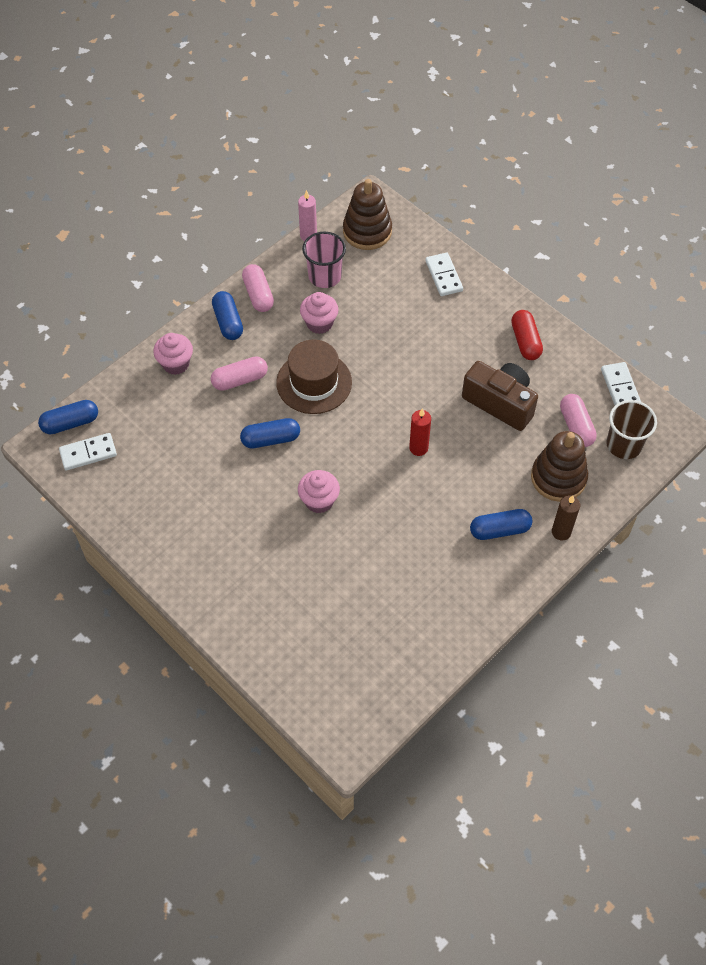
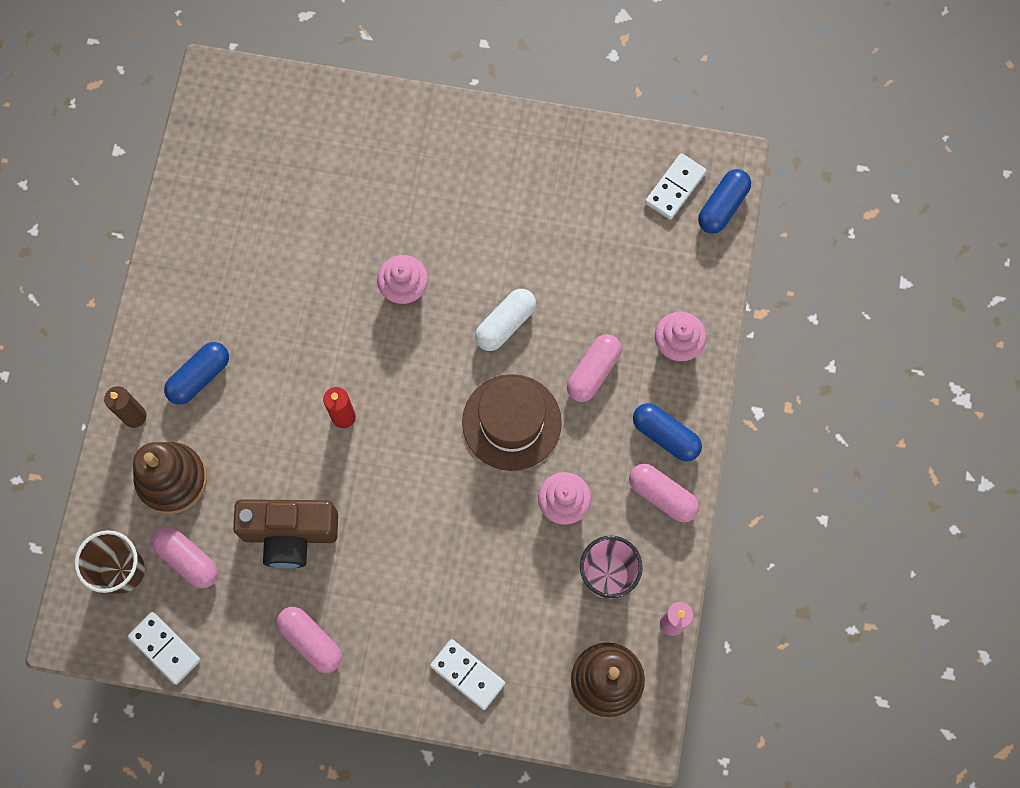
camera: 145 degrees right, 15 degrees up
(271, 439) = (505, 324): blue capsule -> white capsule
(525, 341) = (311, 641): red capsule -> pink capsule

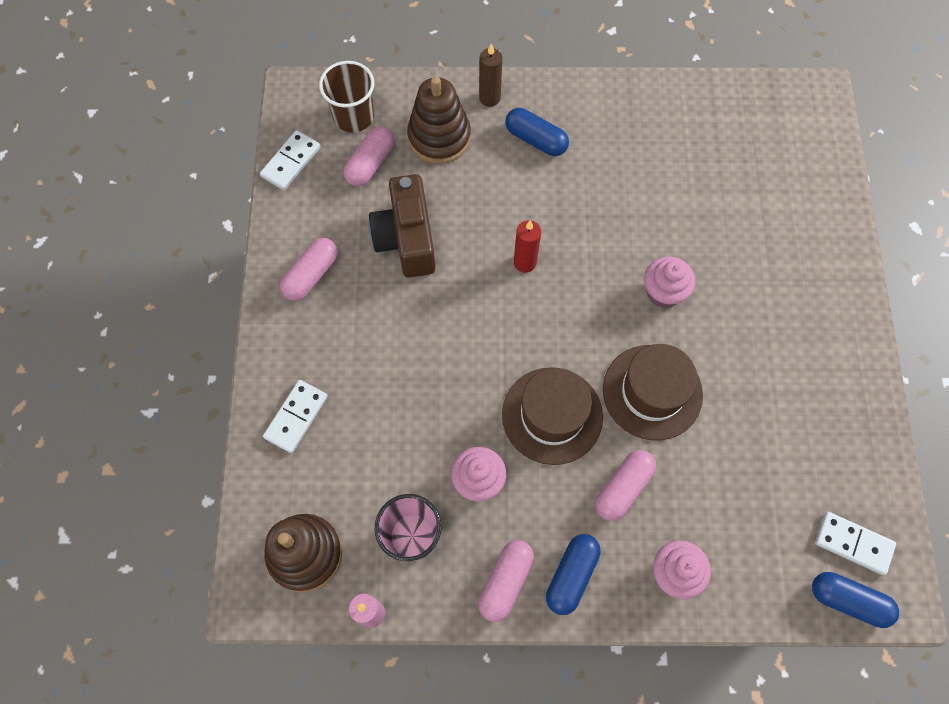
camera: 80 degrees right, 5 degrees down
(505, 324) = (652, 392): white capsule -> brown hat
(593, 372) = (623, 488): pink capsule -> pink capsule turned 75 degrees counterclockwise

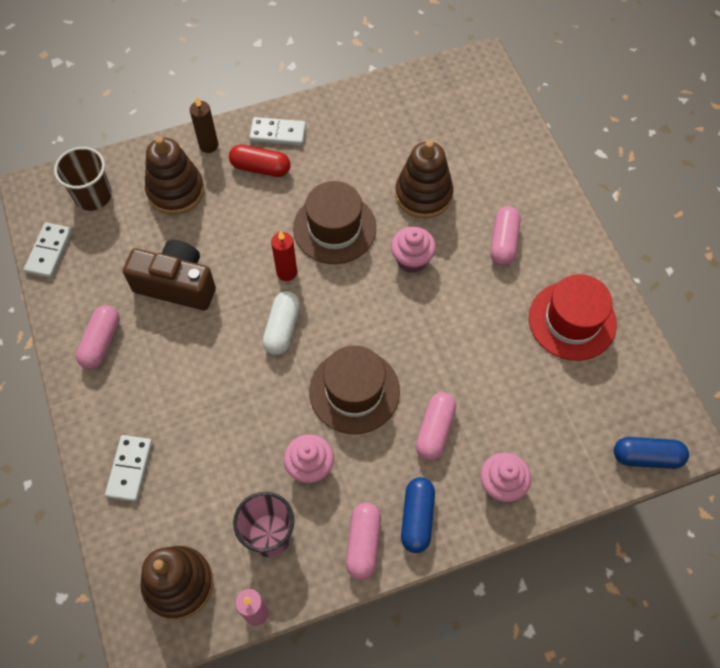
camera: 20 degrees left, 5 degrees down
(370, 163) = (122, 231): pink capsule -> pink capsule (503, 242)
(406, 239) = (176, 285): brown camera -> brown camera turned 135 degrees clockwise
(499, 322) = (282, 328): none -> white capsule
(536, 139) = (260, 168): blue capsule -> red capsule
(652, 392) = (431, 344): brown hat -> brown hat (334, 228)
(701, 224) = (423, 194): none -> brown stacking toy
(818, 419) = (572, 321): none -> red hat
(853, 543) = (634, 410): white domino -> white domino (278, 133)

